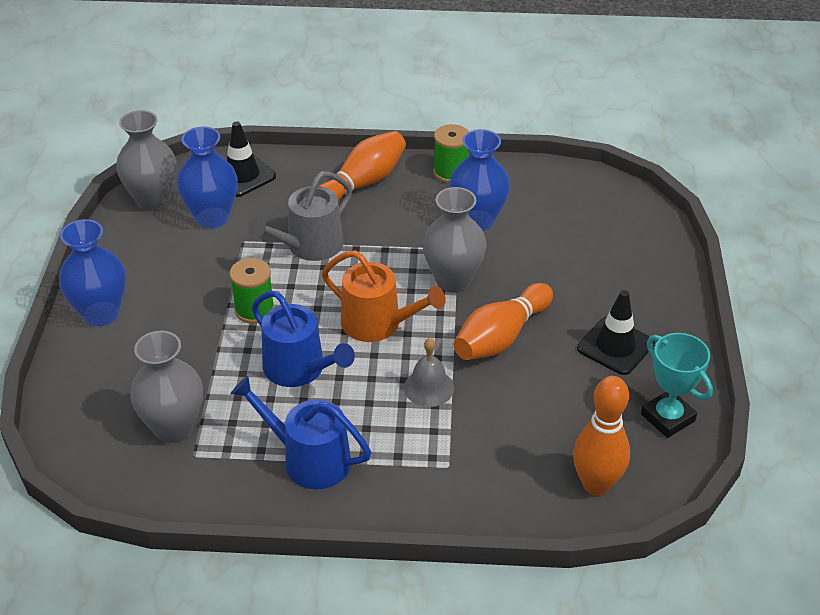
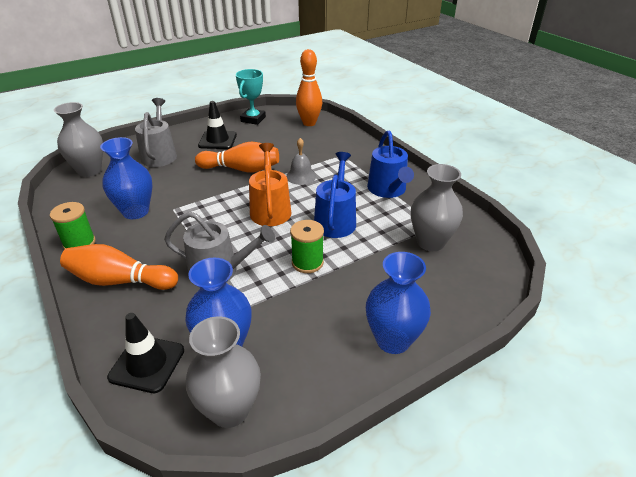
camera: 125 degrees left, 5 degrees down
(453, 280) = (206, 199): grey vase -> grey vase (89, 170)
(612, 275) = (159, 155): none -> grey watering can

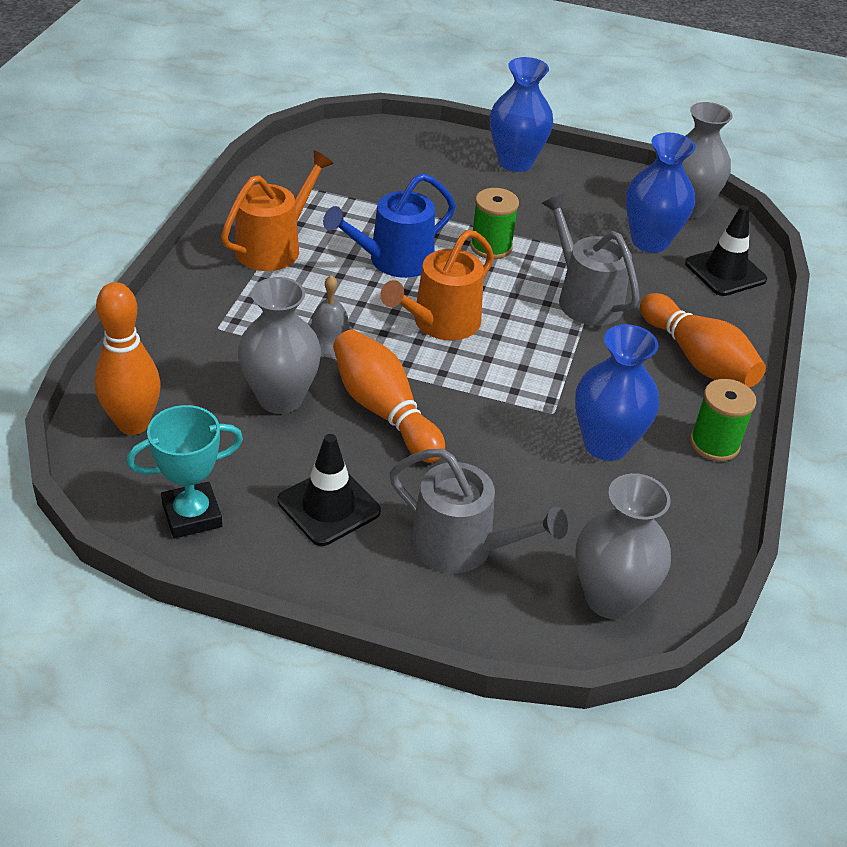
camera: 135 degrees left, 5 degrees up
(159, 155) = (461, 546): grey watering can -> grey watering can turned 105 degrees counterclockwise
(388, 190) = (274, 247): blue watering can -> orange watering can
(430, 242) = (350, 182): grey vase -> grey vase (280, 398)

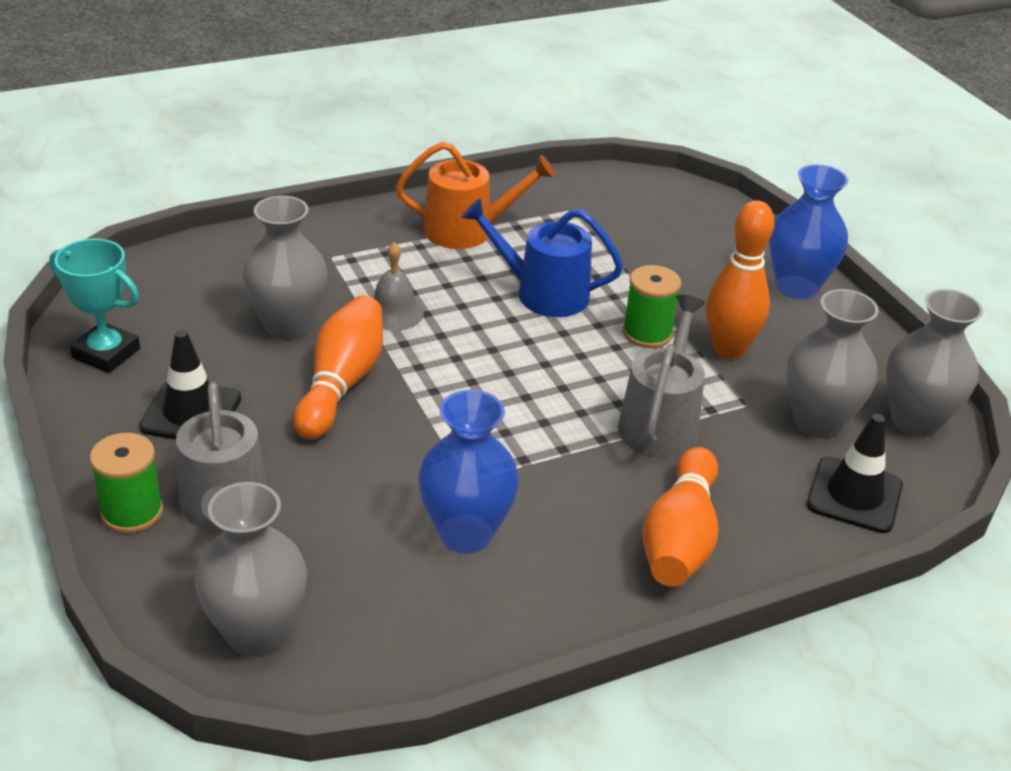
camera: 50 degrees right, 5 degrees down
(133, 424) = (173, 278): orange bowling pin -> orange bowling pin (728, 350)
(440, 323) = (498, 357): orange watering can -> none
(650, 241) = (817, 422): blue vase -> grey vase
(714, 444) = (564, 609): green spool -> green spool (132, 512)

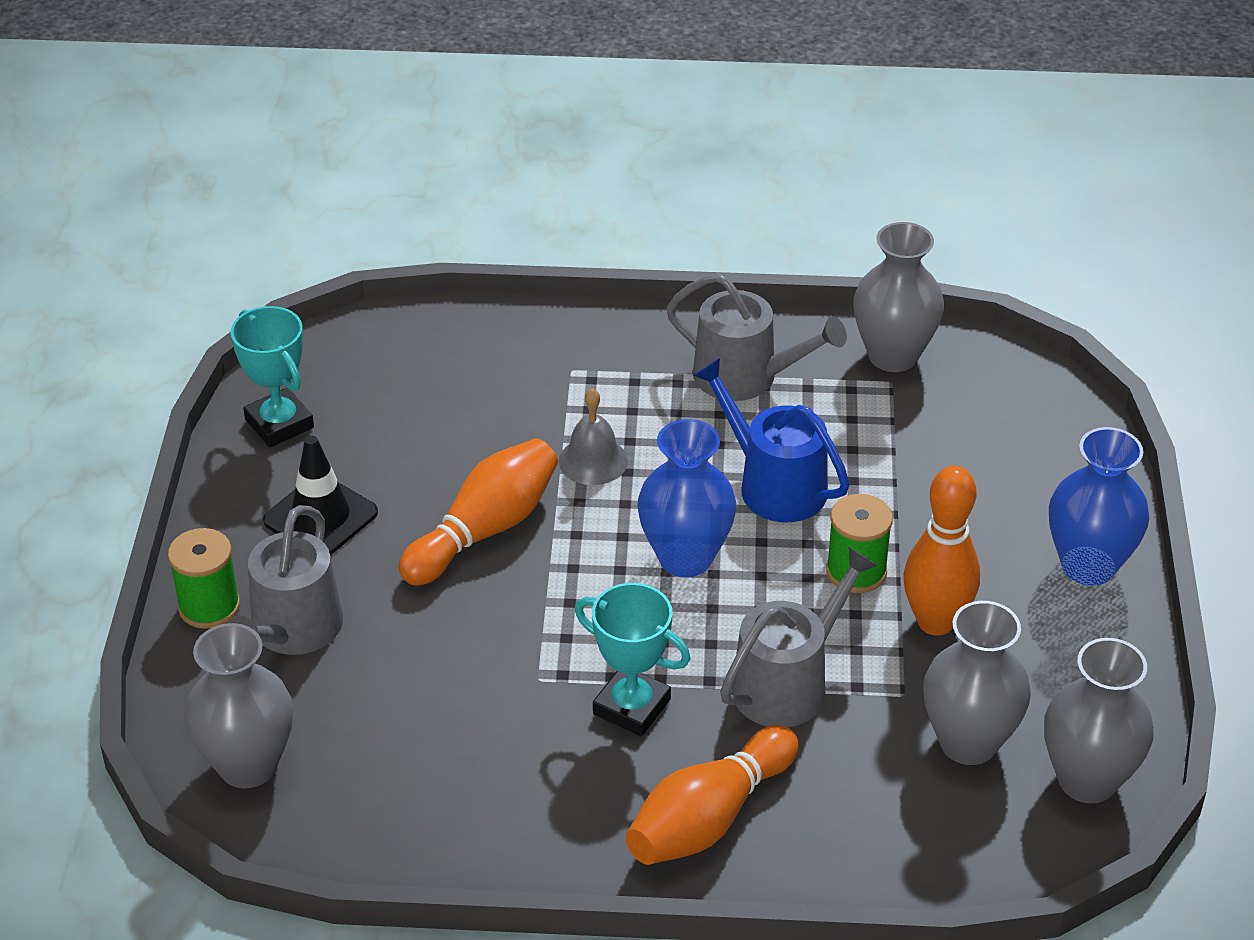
camera: 30 degrees right, 5 degrees up
(288, 326) = (473, 444): grey vase -> grey vase (893, 355)
(466, 533) = (498, 736): blue vase -> blue vase (685, 557)
(467, 230) = (745, 377): orange watering can -> grey watering can
(556, 476) = (631, 707): none -> turquoise trophy
(854, 495) = (938, 839): black traffic cone -> none

